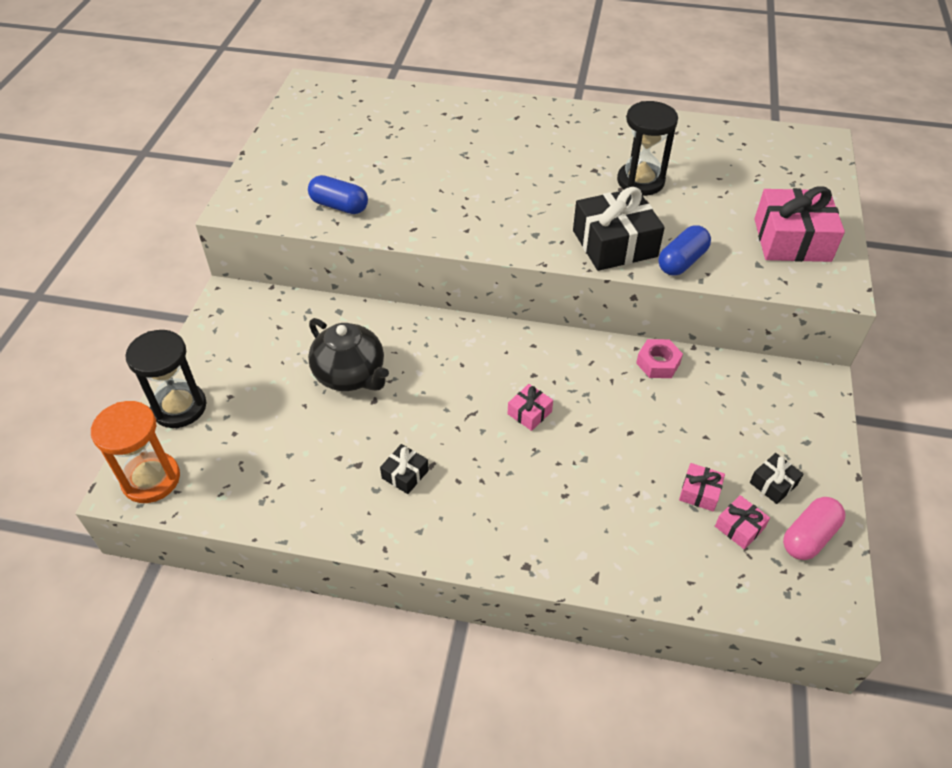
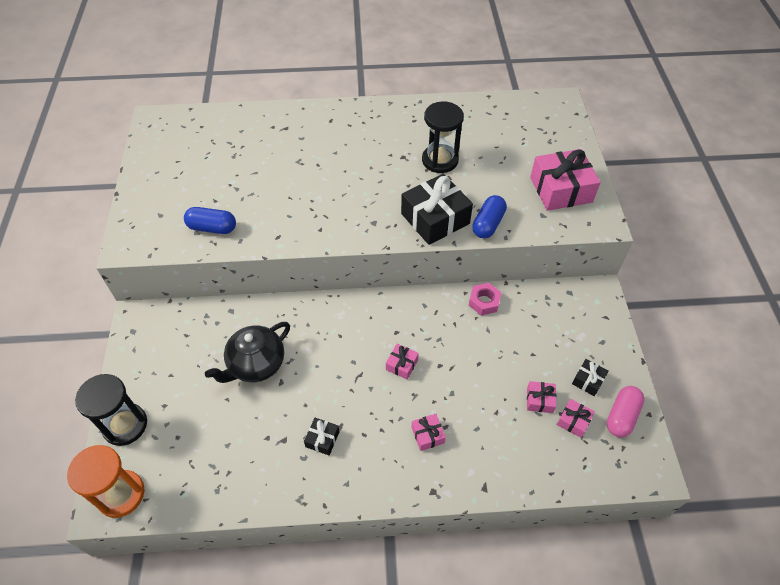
camera: 15 degrees left, 5 degrees up
(350, 375) = (256, 364): black teapot -> black teapot turned 105 degrees clockwise
(539, 499) = (427, 435): none -> pink gift

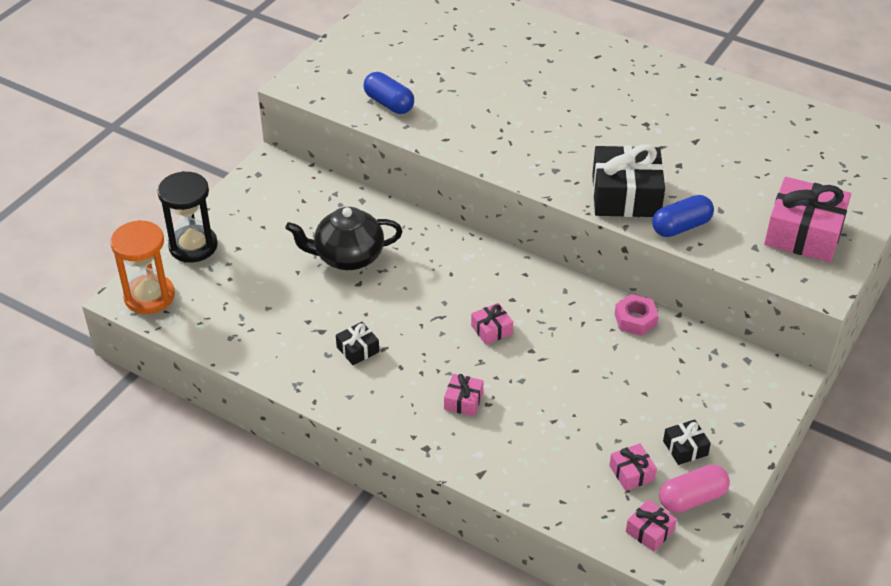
camera: 35 degrees right, 10 degrees down
(440, 160) = (685, 144): black hourglass -> none
(539, 400) = (611, 436): pink gift -> pink gift (649, 531)

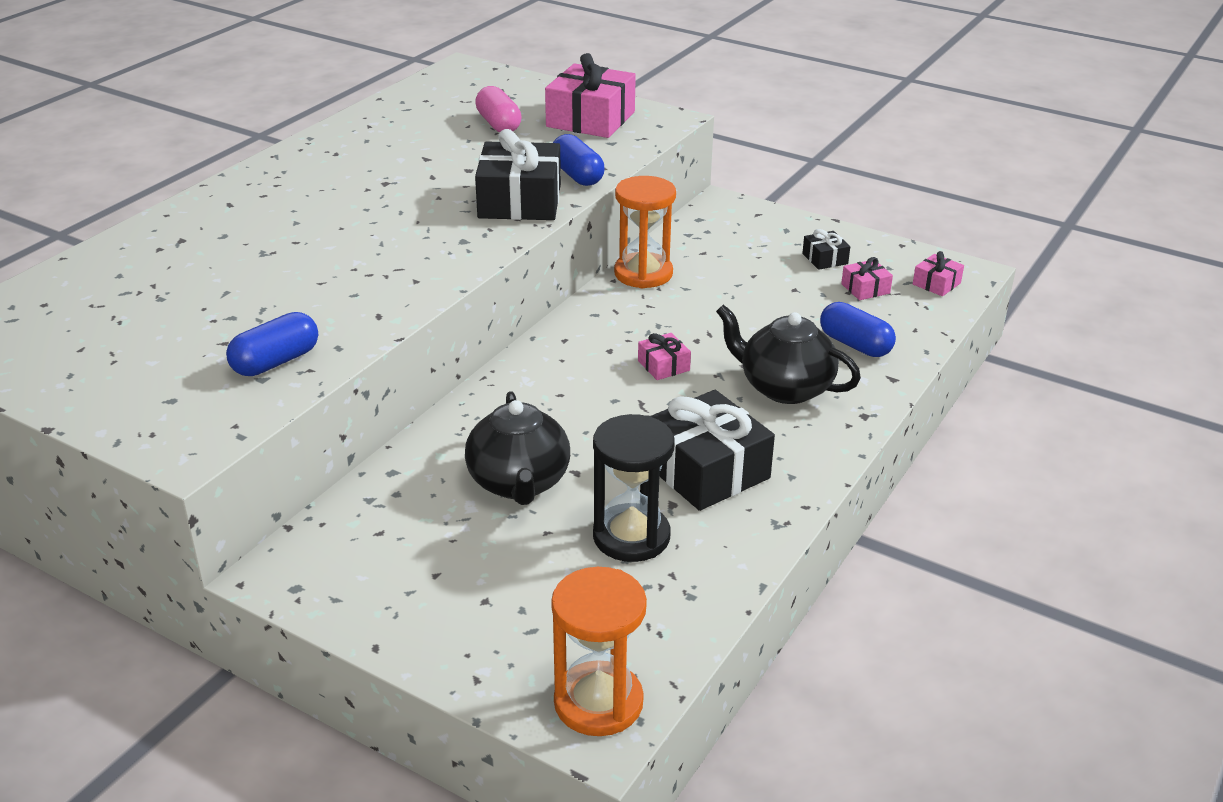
camera: 90 degrees left, 10 degrees down
(193, 246) = (473, 656): black hourglass -> black hourglass (631, 536)
(357, 349) = (706, 470): black gift -> black gift, size x2.13
(463, 401) = (784, 388): pink gift -> black teapot
(532, 454) = (855, 344): none -> blue capsule
(635, 319) = (643, 273): pink nut -> orange hourglass
(692, 498) = (888, 260): pink capsule -> pink capsule (498, 124)

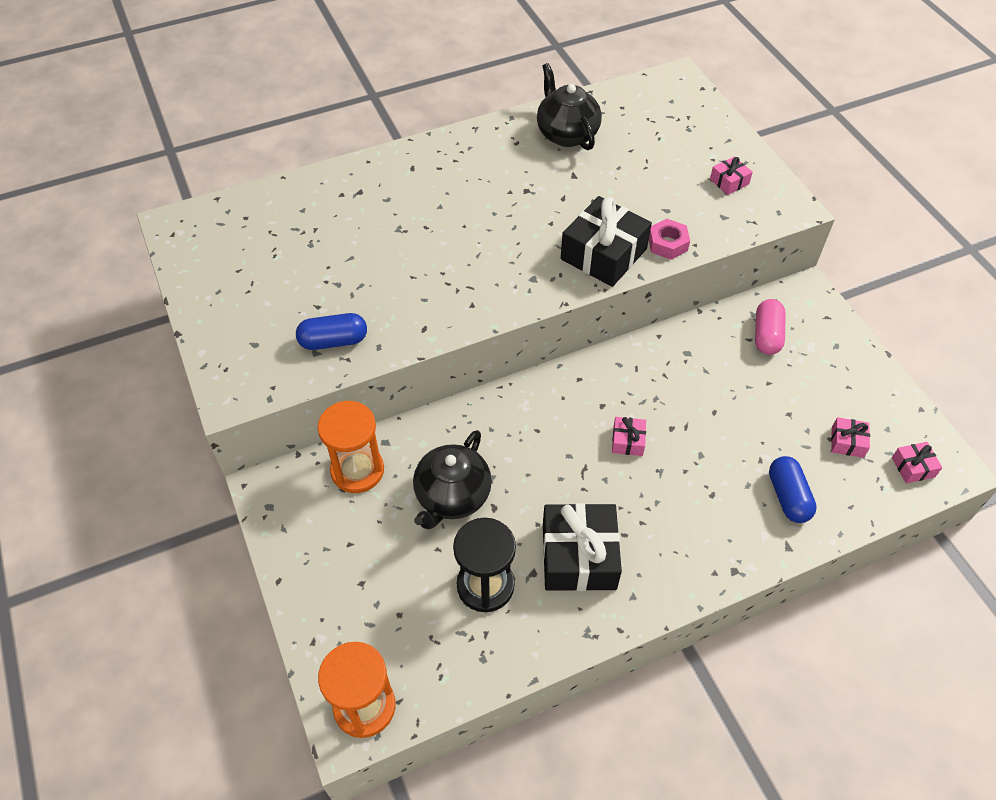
camera: 35 degrees right, 20 degrees up
(498, 124) = (654, 158): pink capsule -> pink capsule (766, 335)
(577, 175) = (667, 244): blue capsule -> pink nut
(590, 119) = (729, 182): pink gift -> pink gift, size x0.47
(643, 273) = (686, 340): orange hourglass -> orange hourglass (357, 470)
(784, 388) = (697, 510): black teapot -> black teapot (566, 134)
(825, 259) = (841, 393): black gift -> none

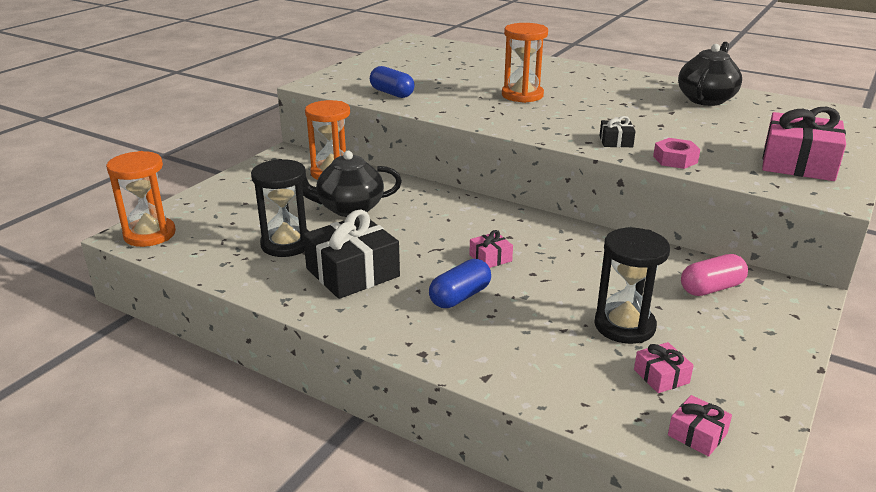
camera: 55 degrees right, 25 degrees down
(440, 244) = (522, 95): none -> orange hourglass
(603, 254) = (616, 141): black gift -> black gift, size x0.47
(729, 182) = (798, 163): pink gift -> pink gift, size x2.13
(779, 420) = (624, 326): none -> black hourglass
(788, 496) = (543, 358): blue capsule -> blue capsule (460, 297)

